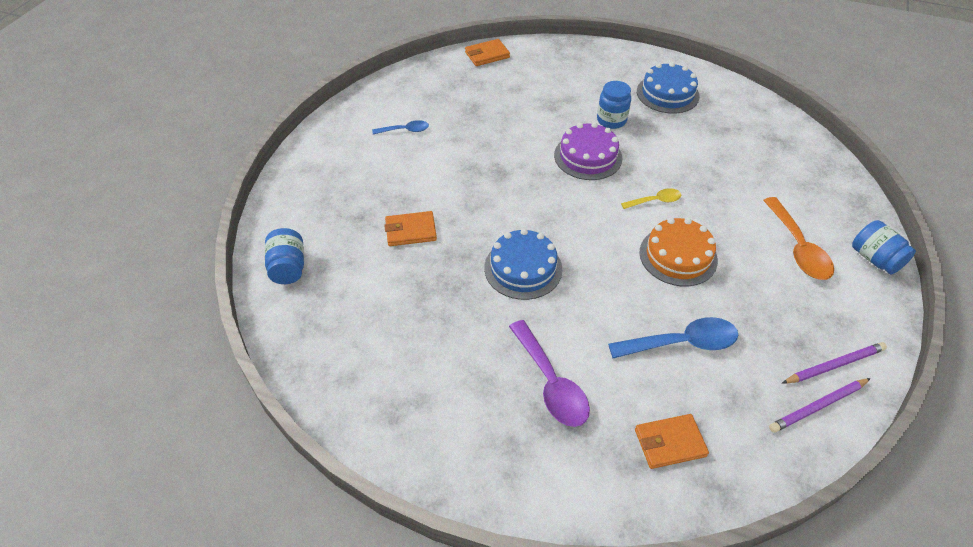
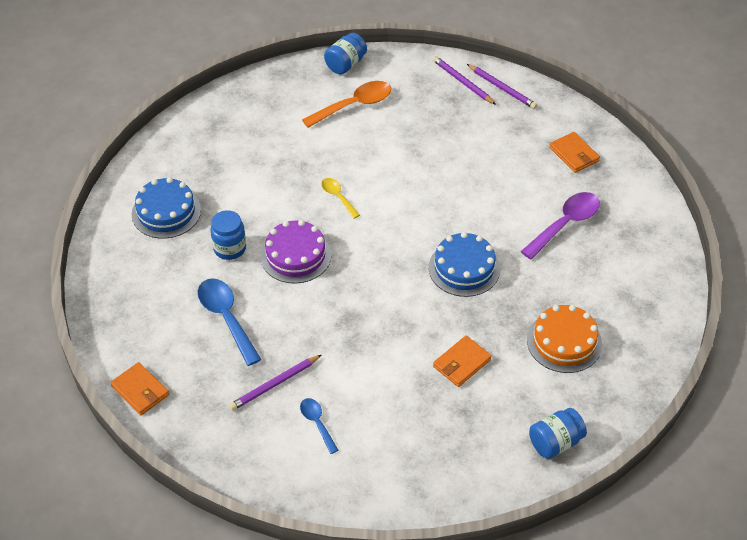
camera: 110 degrees left, 0 degrees up
(411, 231) = (462, 363): orange wallet -> orange wallet turned 75 degrees clockwise
(455, 117) = (274, 384): none -> purple pencil
(678, 256) = (399, 173): orange cake -> orange cake (564, 342)
(682, 343) = (487, 159): blue spoon -> blue spoon (226, 318)

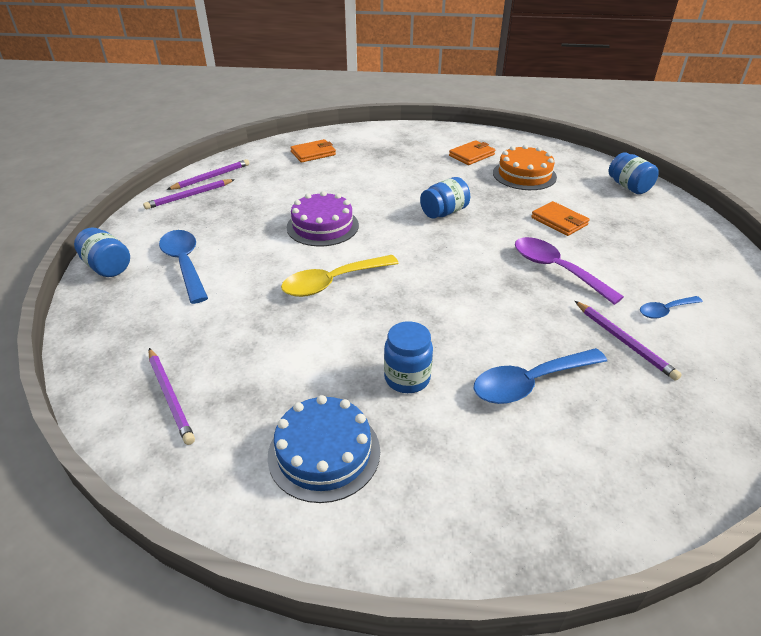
camera: 85 degrees left, 10 degrees down
(140, 391) = (683, 481): orange wallet -> orange wallet (471, 155)
(211, 133) = (170, 396): none -> purple pencil
(295, 255) = (422, 318): purple cake -> purple cake (322, 226)
(338, 197) = (332, 282): yellow spoon -> yellow spoon, size x1.78
(354, 105) = (184, 264): orange spoon -> blue spoon
(464, 268) = (444, 212): blue cake -> blue jar
(565, 224) = (394, 163): purple spoon -> purple spoon (556, 269)

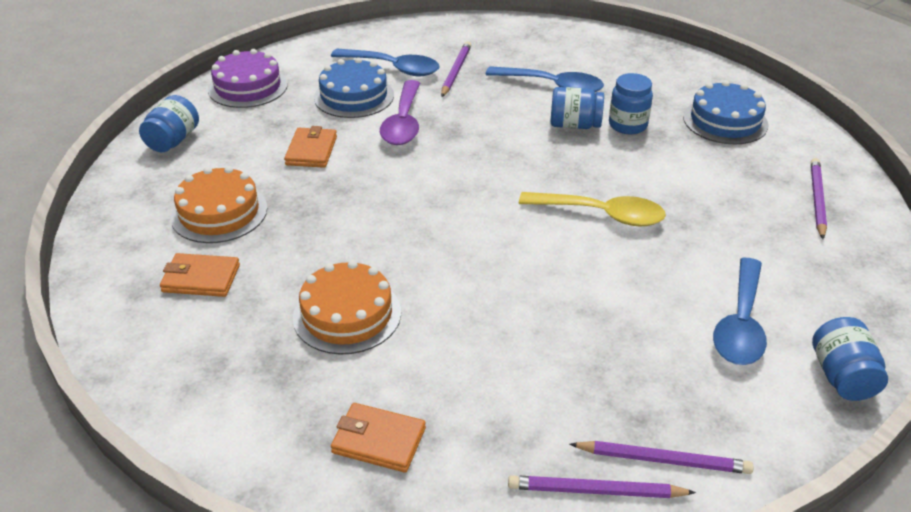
camera: 135 degrees left, 0 degrees up
(322, 226) = (536, 283): purple cake -> purple cake (248, 87)
(390, 174) = (347, 314): none -> orange cake
(444, 212) = (388, 221): blue jar -> blue jar (574, 125)
(626, 268) = (354, 96): none -> blue cake
(665, 311) = (393, 68): blue spoon -> blue spoon, size x1.78

